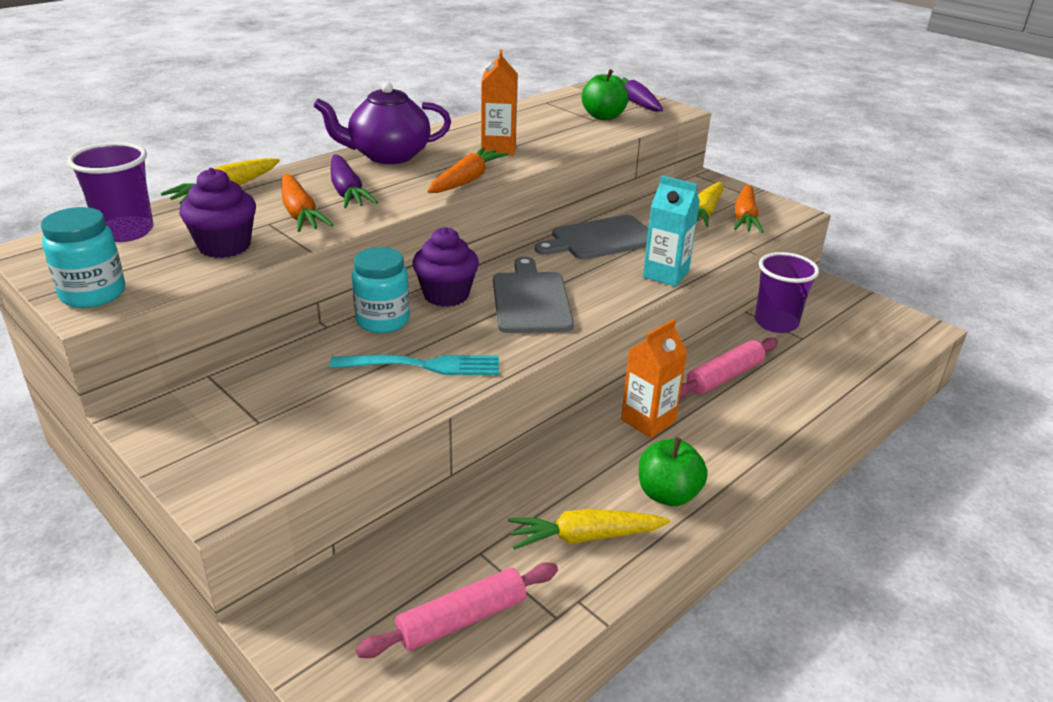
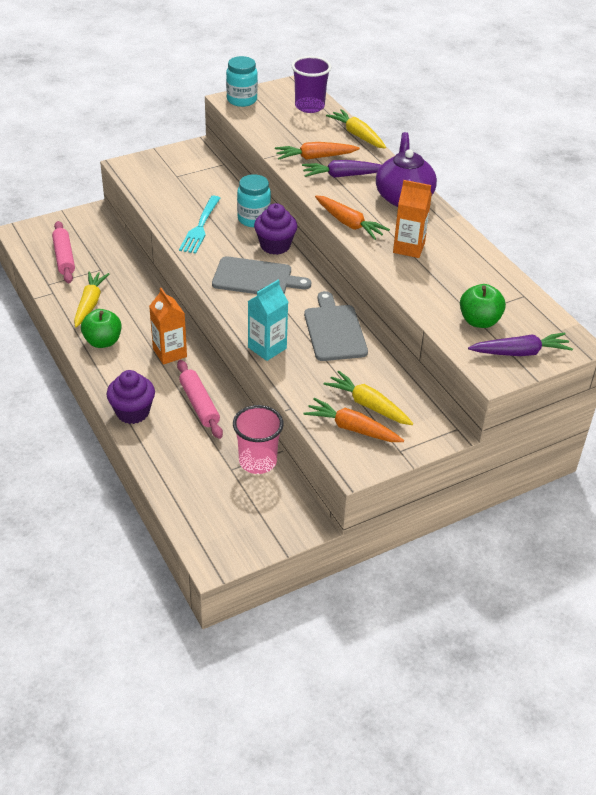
camera: 105 degrees right, 10 degrees up
(224, 246) = (280, 133): purple cupcake -> purple cupcake (132, 412)
(776, 323) = (257, 461): purple cup -> pink cup

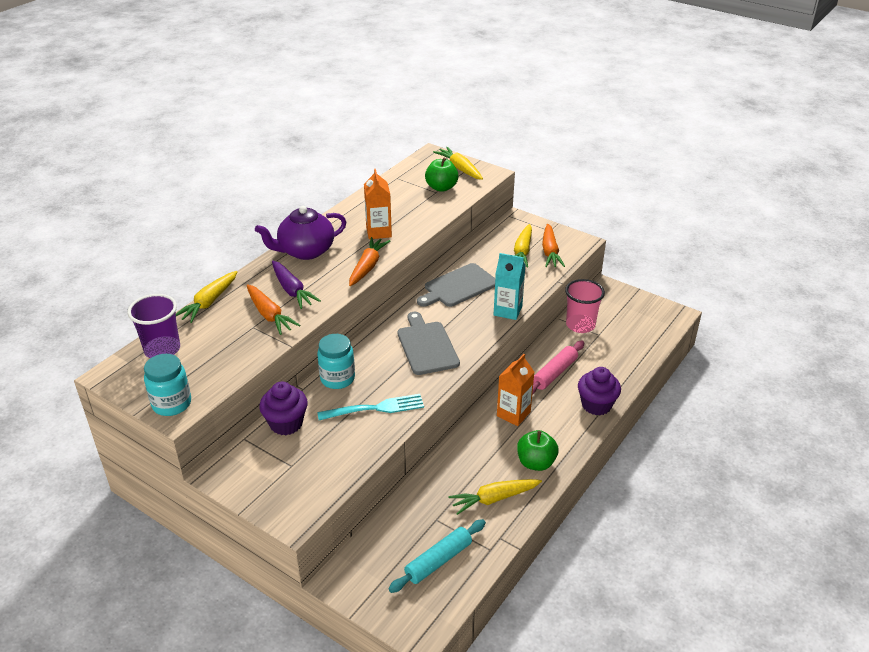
camera: 115 degrees left, 5 degrees down
(64, 258) = (438, 561): pink rolling pin -> turquoise rolling pin
(275, 246) = (371, 351): purple cupcake -> purple cupcake (286, 423)
(520, 352) = (459, 169): purple carrot -> yellow carrot

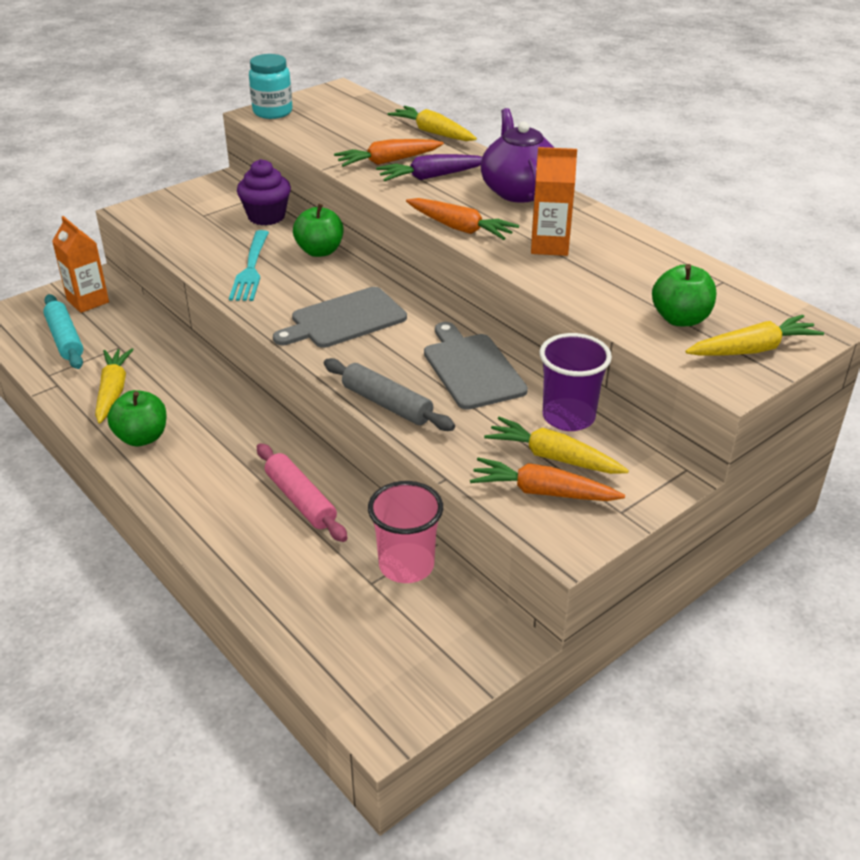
camera: 105 degrees right, 0 degrees up
(162, 350) = (361, 110): purple cup -> purple cup (568, 417)
(337, 378) = (320, 251): turquoise jar -> green apple
(427, 346) = (344, 319): grey cutting board -> grey cutting board turned 150 degrees clockwise
(507, 311) = (387, 404): turquoise carton -> grey rolling pin
(513, 414) = (241, 438): orange carton -> orange carton (88, 301)
(596, 405) = (206, 526): purple cupcake -> none

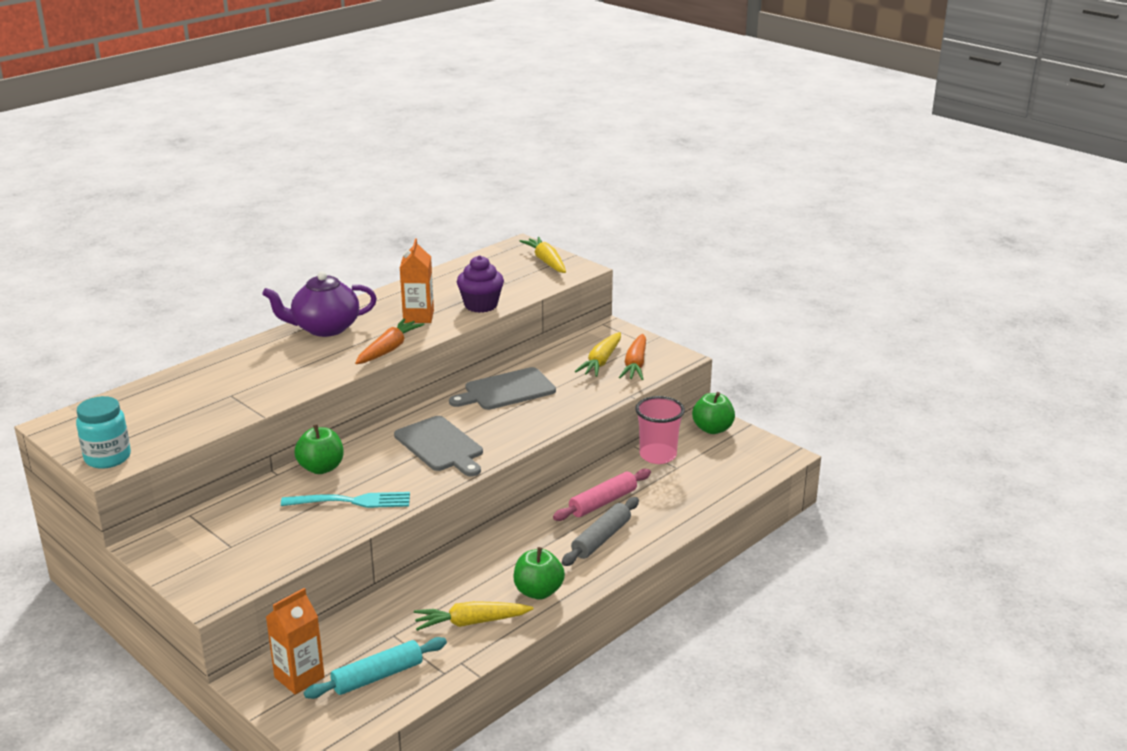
camera: 95 degrees left, 10 degrees down
(266, 216) = (243, 505): purple cupcake -> purple cupcake (481, 305)
(387, 404) = (554, 420): grey rolling pin -> grey rolling pin (601, 539)
(388, 161) = (254, 385): orange carrot -> none
(431, 177) = (291, 364): purple carrot -> none
(433, 132) = (193, 368): yellow carrot -> none
(568, 417) = (558, 357): purple cup -> none
(680, 319) = (515, 279): green apple -> green apple (712, 429)

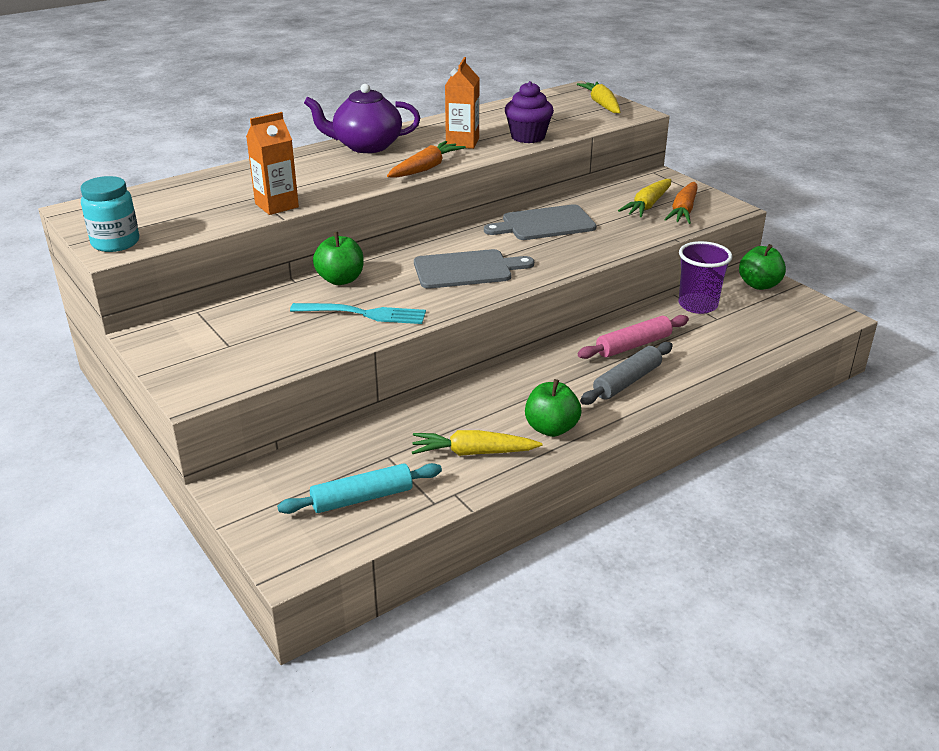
camera: 10 degrees right, 5 degrees up
(299, 677) = (279, 489): orange carton -> orange carton (276, 205)
(440, 446) = (467, 269): grey cutting board -> grey cutting board turned 75 degrees counterclockwise
(658, 455) = (697, 305): pink cup -> purple cup

